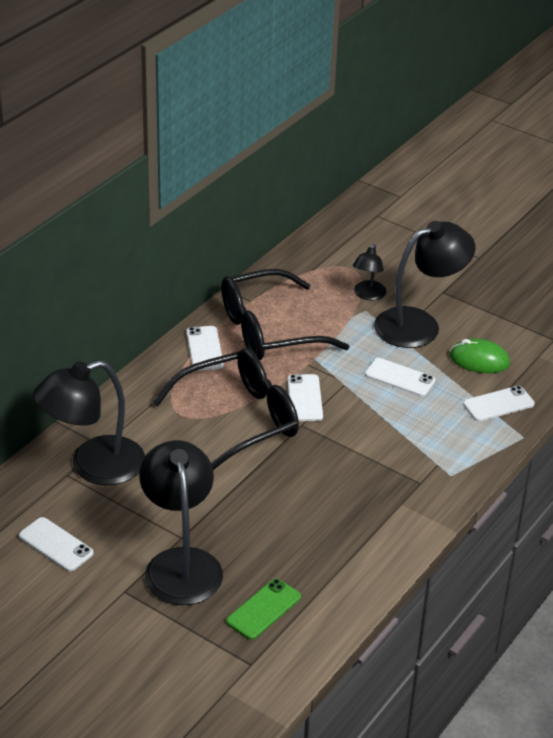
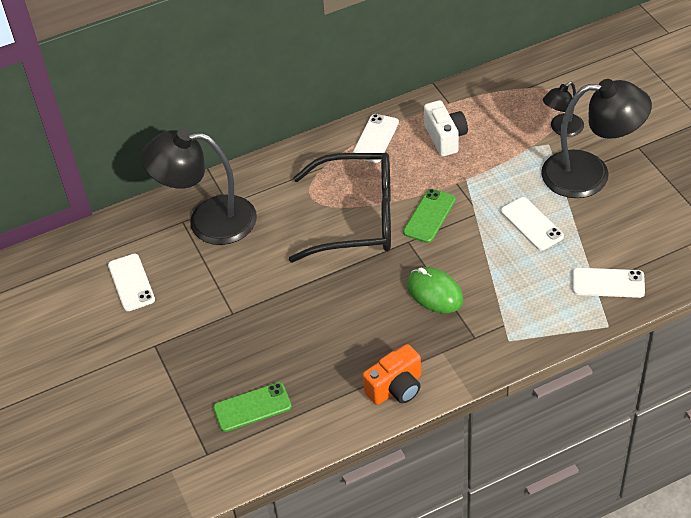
camera: 35 degrees right, 10 degrees up
(181, 563) = (215, 337): black lamp -> none
(269, 330) = (445, 138): black glasses -> white camera
(305, 398) = (429, 216): white phone -> green phone
(383, 546) = (396, 388): none -> orange camera
(479, 360) = (623, 230): green mouse -> green mouse (435, 292)

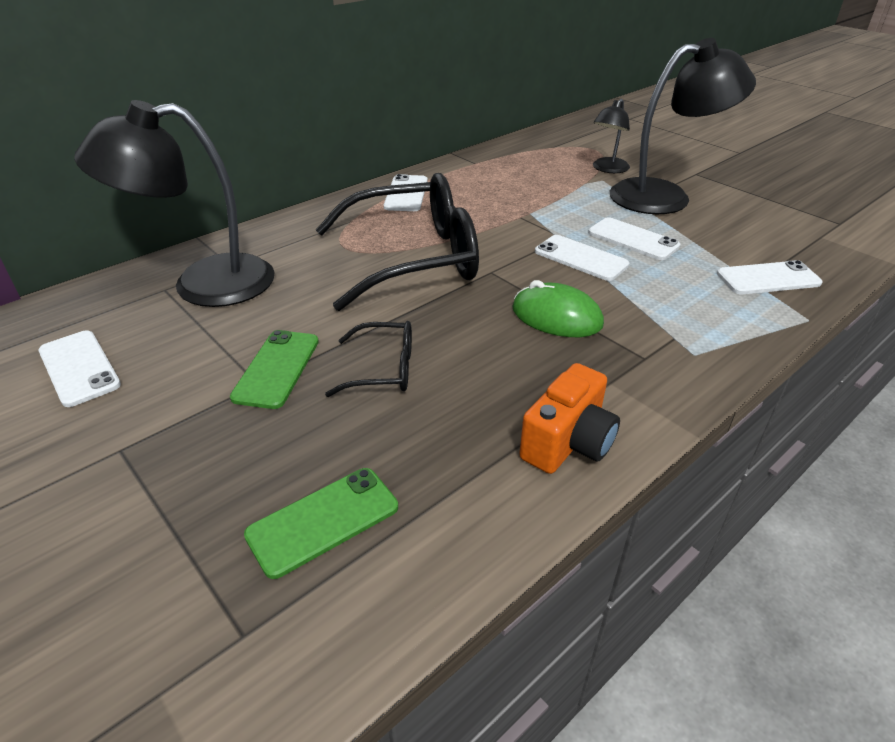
camera: 20 degrees left, 10 degrees down
(308, 316) = (383, 369): none -> black glasses
(429, 216) = (505, 246): green phone -> green phone (277, 369)
(445, 138) = (486, 186): white camera -> none
(480, 238) = (581, 258): none -> white phone

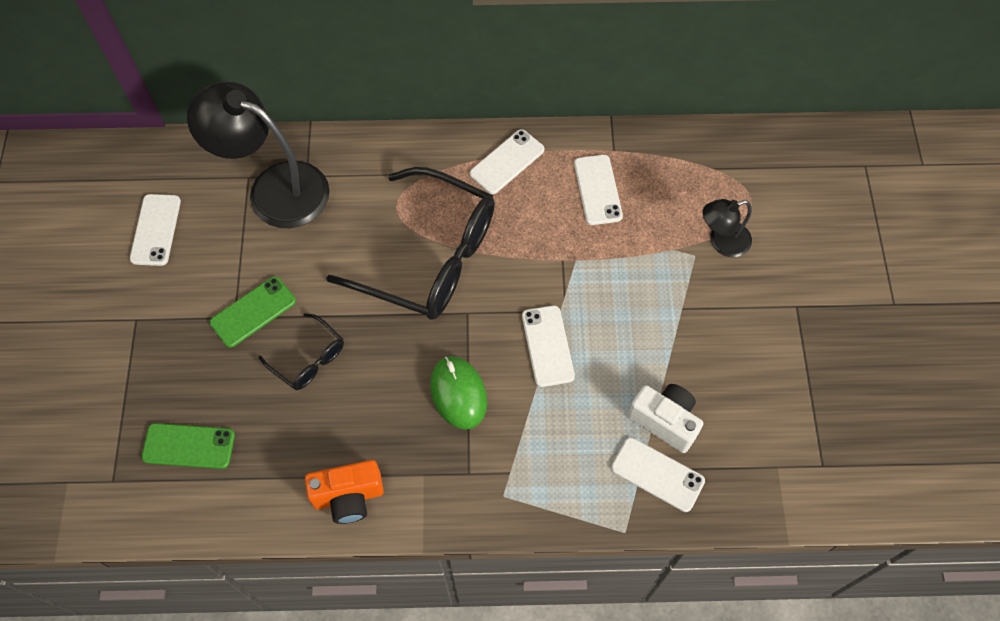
camera: 40 degrees right, 25 degrees up
(633, 239) = (615, 354): white phone -> white phone (597, 190)
(664, 196) = (719, 318): black lamp -> none
(722, 252) = (665, 421): none -> white camera

